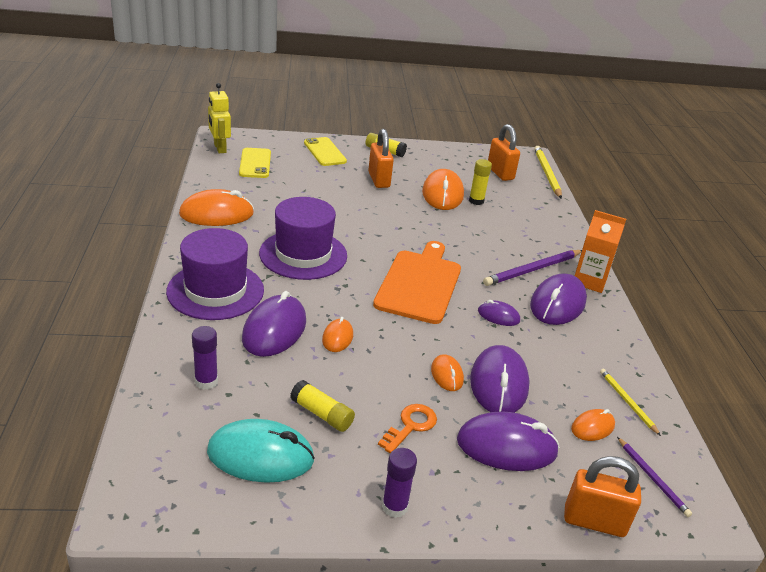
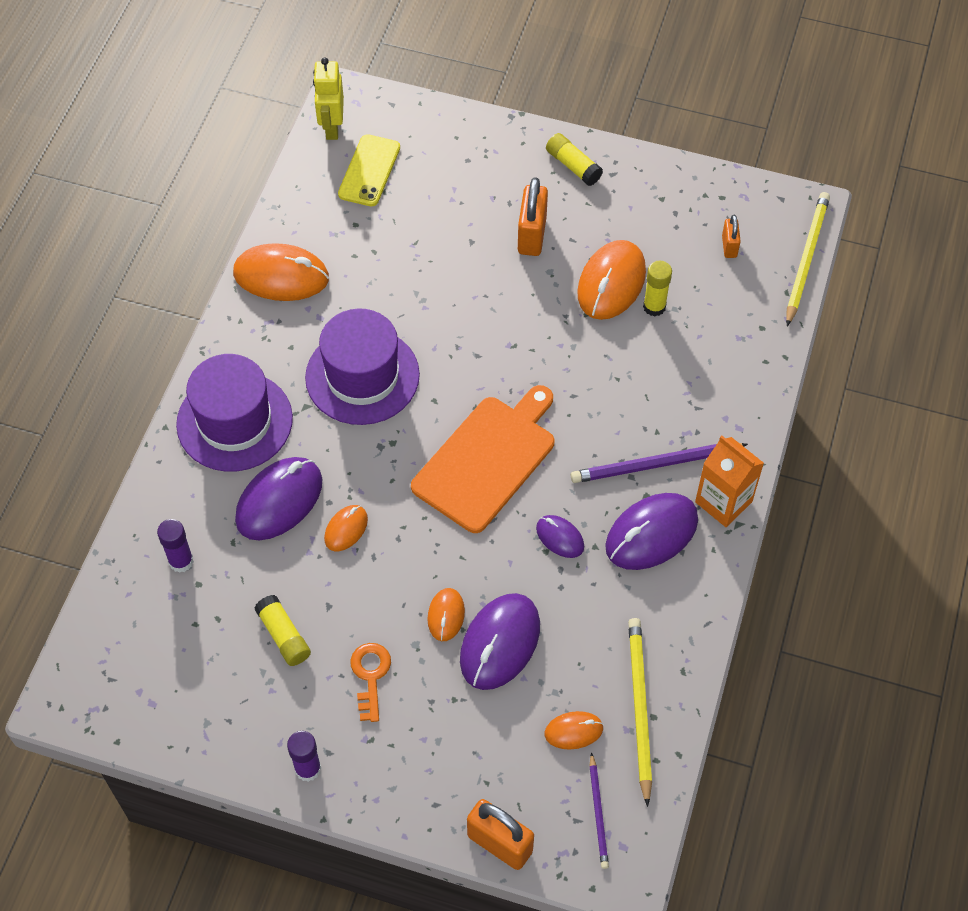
camera: 25 degrees right, 25 degrees up
(260, 456) = (203, 673): turquoise mouse -> none
(324, 152) = (480, 156): yellow phone -> none
(411, 426) = (370, 676): orange key -> orange key turned 60 degrees counterclockwise
(500, 173) = (729, 246): orange padlock -> orange padlock, size x0.56
(506, 446) = (460, 730): purple mouse -> none
(627, 402) = (639, 708): yellow pencil -> yellow pencil, size x1.71

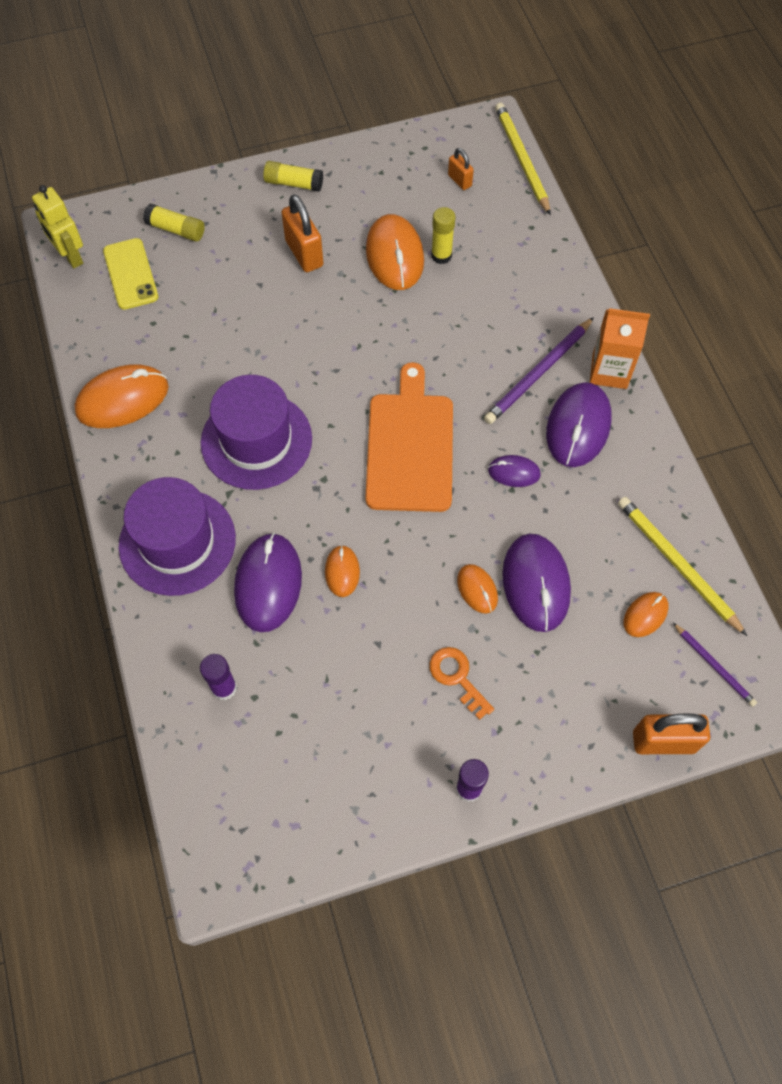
camera: 35 degrees left, 5 degrees up
(284, 636) = (361, 692): yellow glue stick -> yellow glue stick (176, 230)

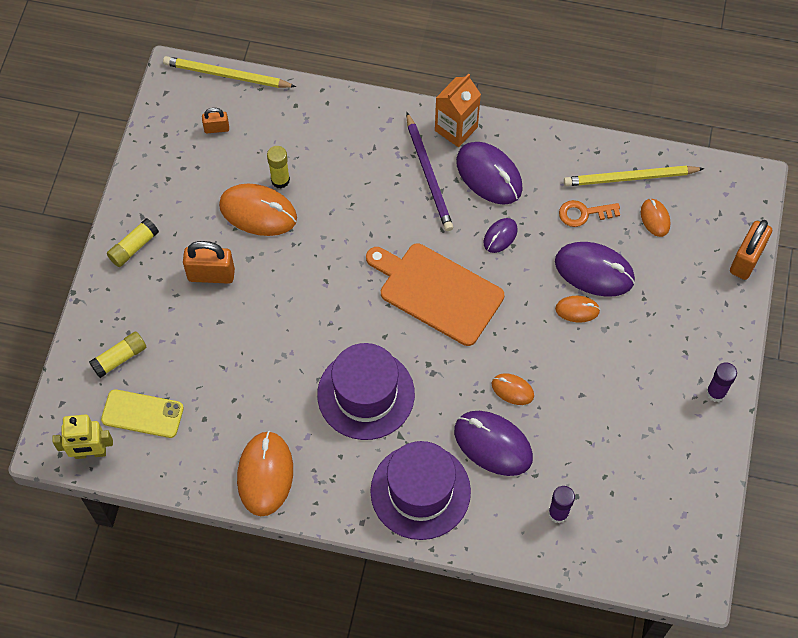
camera: 60 degrees left, 0 degrees up
(457, 677) = (635, 357): orange key -> orange key (583, 213)
(714, 666) = (712, 200): purple pencil -> none

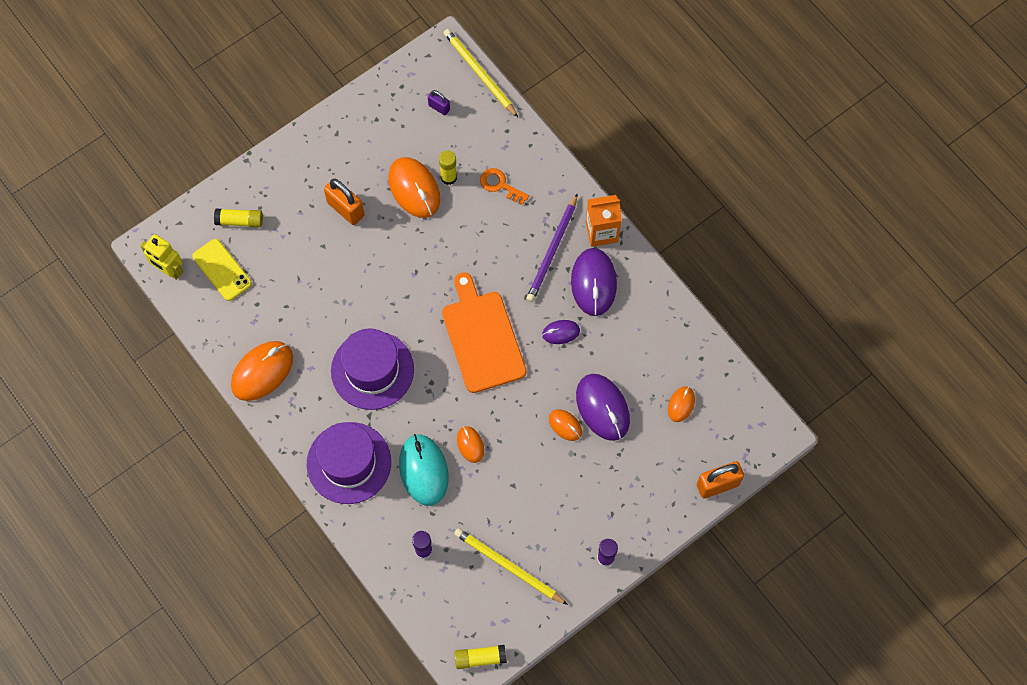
camera: 40 degrees right, 5 degrees up
(133, 247) = (313, 151): yellow glue stick -> yellow glue stick (480, 658)
(216, 128) = (439, 107): orange padlock -> purple padlock
(493, 444) = (423, 470): purple mouse -> turquoise mouse
(583, 213) = (634, 361): orange key -> orange key (500, 185)
(630, 178) = (691, 362): yellow pencil -> yellow pencil (508, 566)

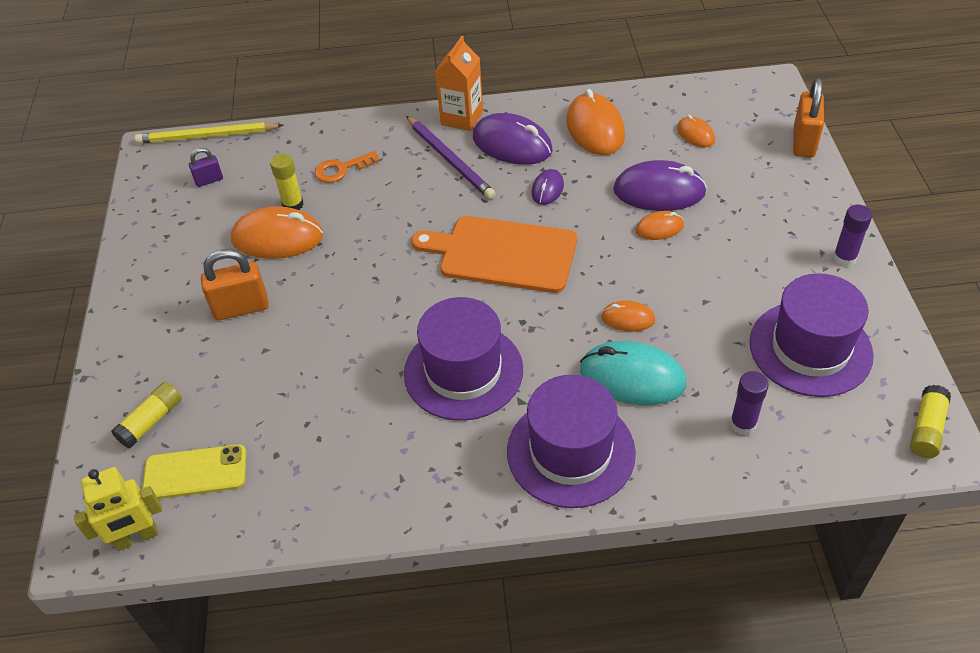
camera: 55 degrees left, 20 degrees down
(262, 372) = (372, 492): orange mouse -> orange mouse (595, 128)
(508, 566) = (810, 348): yellow pencil -> purple hat

